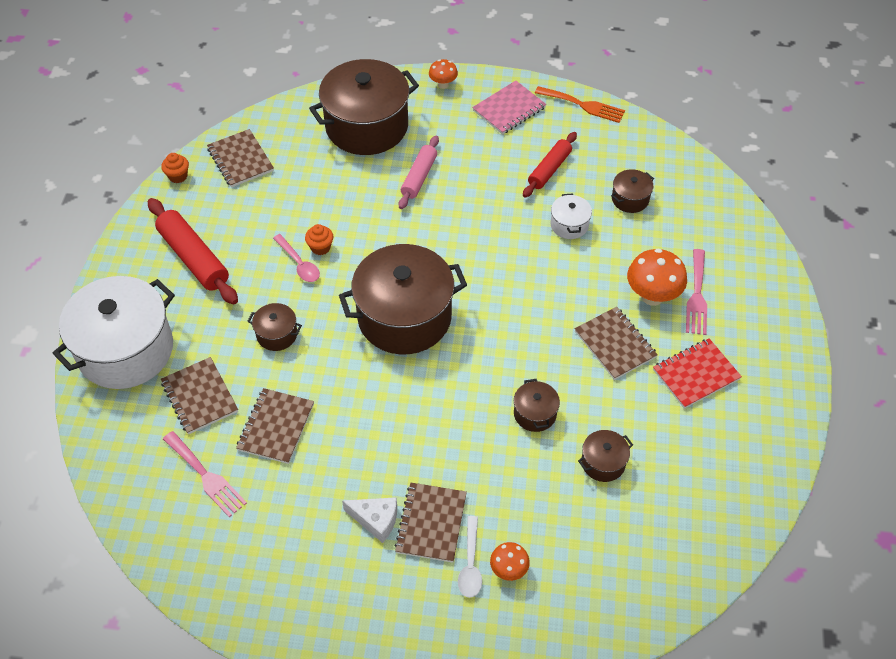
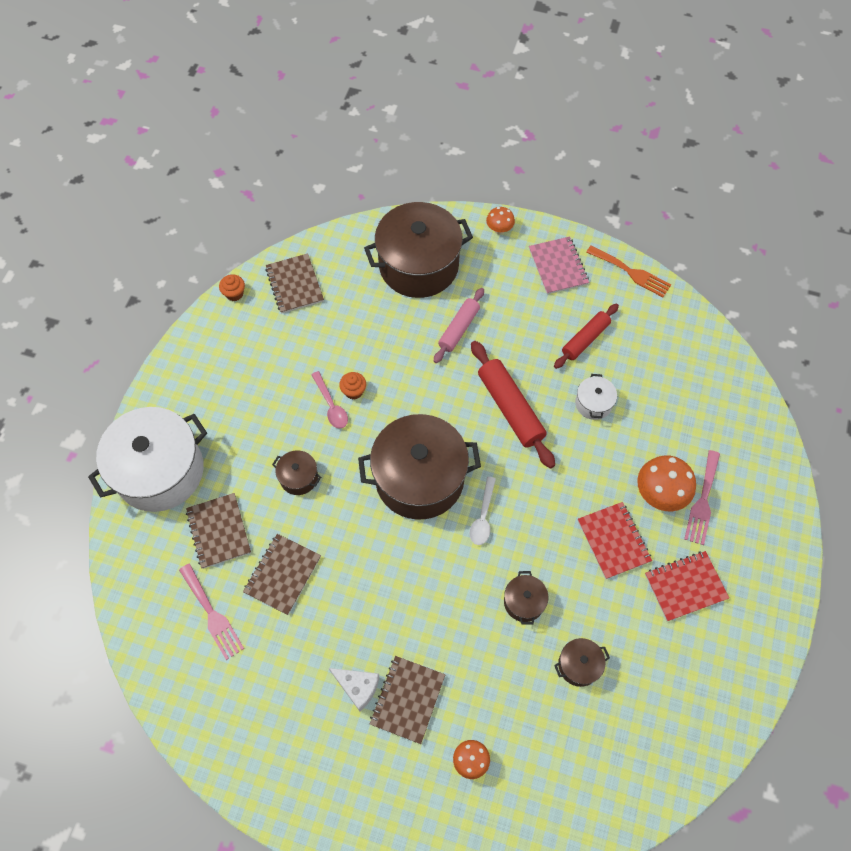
camera: 10 degrees right, 10 degrees up
(193, 258) = (235, 384): red rolling pin -> red rolling pin (510, 408)
(470, 564) = (436, 748): white spoon -> white spoon (483, 517)
(509, 109) = (558, 266): pink notebook -> pink notebook turned 75 degrees counterclockwise
(615, 344) = (613, 541): brown notebook -> red notebook
(630, 199) = (657, 384): brown pot -> none

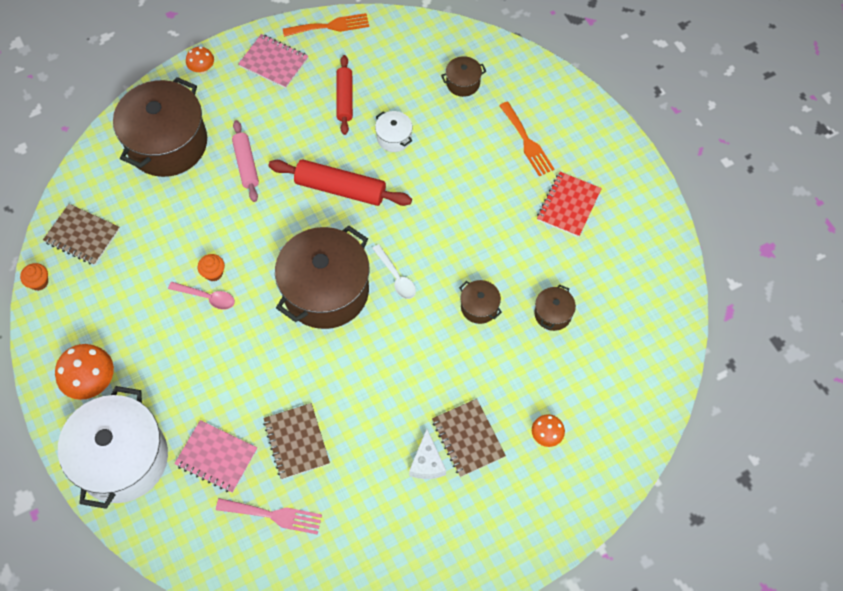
camera: 45 degrees left, 0 degrees up
(219, 531) = (216, 457): brown notebook -> pink notebook
(299, 477) = (237, 367): brown pot -> brown pot (463, 83)
(358, 687) = (427, 462): white cheese -> white cheese turned 105 degrees clockwise
(613, 541) = (497, 216): red notebook -> none
(659, 494) = (496, 161): orange mushroom -> orange mushroom (93, 382)
(702, 501) = (527, 142): pink fork -> orange fork

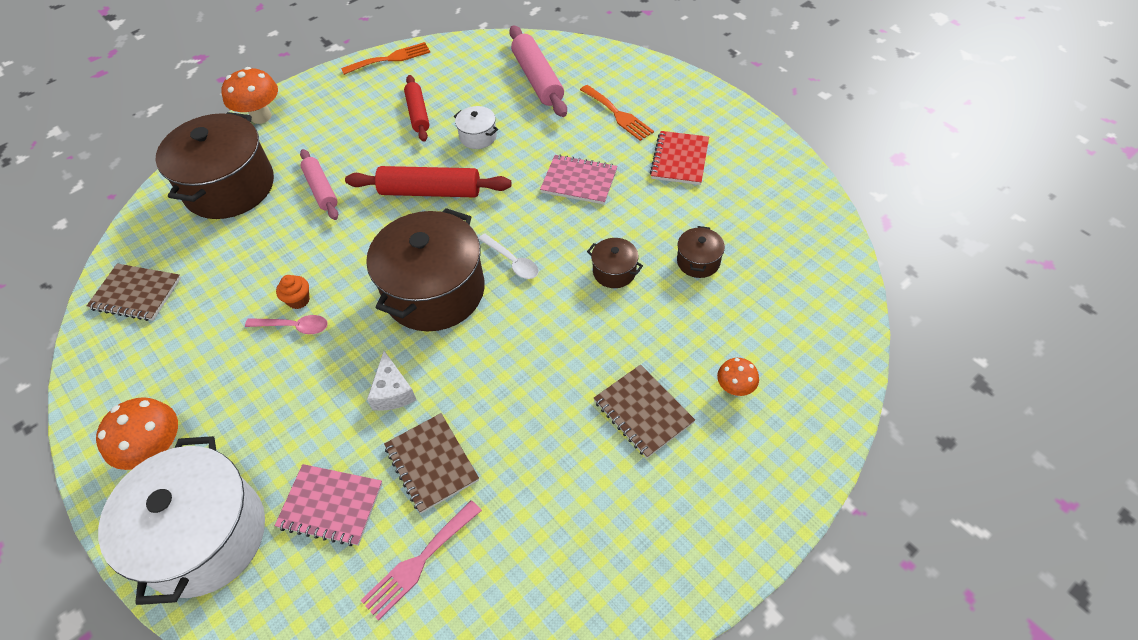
camera: 10 degrees left, 10 degrees down
(39, 282) = (84, 353): orange cupcake -> none
(202, 69) = (261, 116): orange mushroom -> orange mushroom, size x1.75
(274, 62) = (337, 97): pink notebook -> pink notebook (579, 181)
(274, 515) = (419, 562): pink fork -> pink fork turned 135 degrees clockwise
(427, 462) = (601, 451): white cheese -> white cheese (393, 391)
(463, 83) = (537, 79): brown pot -> pink rolling pin

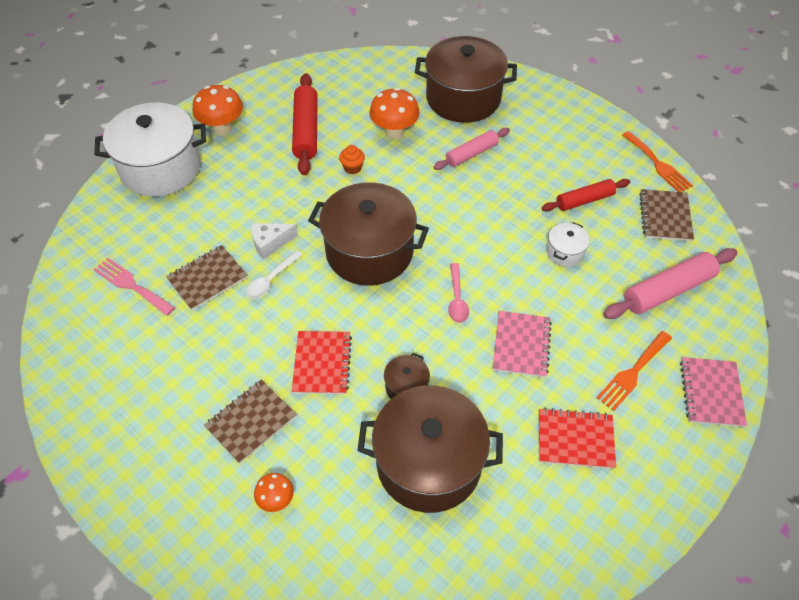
camera: 80 degrees right, 0 degrees up
(136, 294) = (350, 79): brown notebook -> brown notebook (665, 217)
(261, 116) = (550, 95): orange mushroom -> orange mushroom (394, 132)
(294, 327) = (327, 171): pink spoon -> pink spoon (457, 299)
(331, 506) = (177, 227): pink notebook -> pink notebook (711, 393)
(430, 192) = (483, 228): red rolling pin -> red rolling pin (306, 130)
(512, 262) = (408, 303): white spoon -> white spoon (270, 280)
(577, 342) = (322, 364): none -> red notebook
(698, 261) = (428, 463): brown pot -> brown pot, size x2.31

